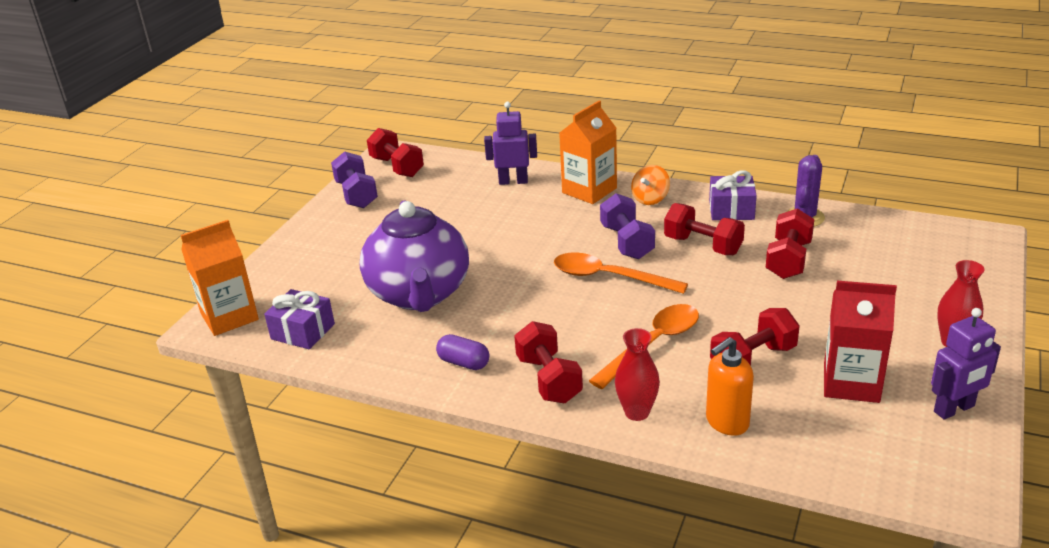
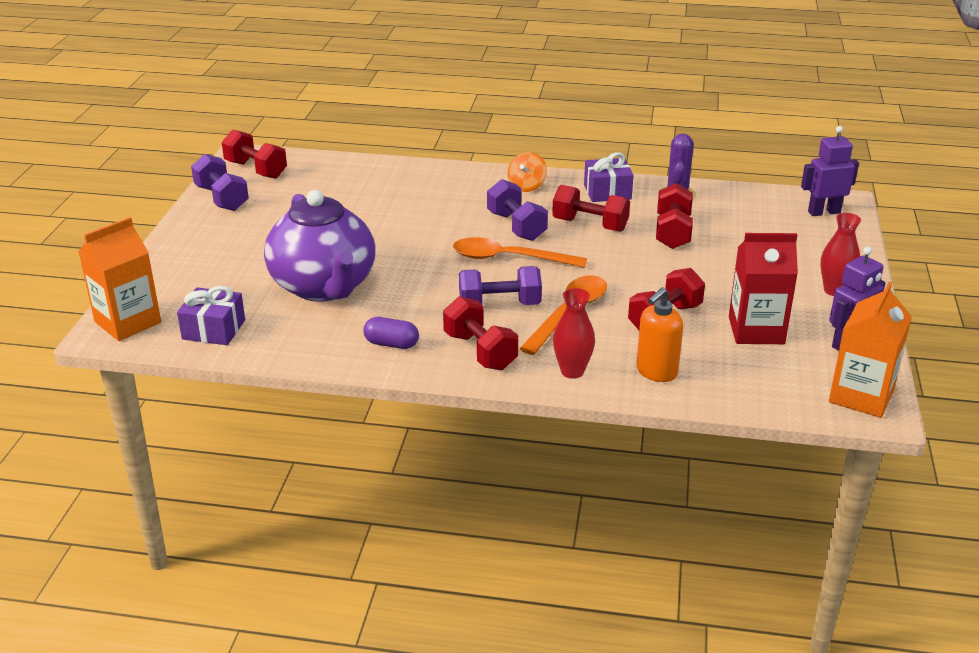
camera: 15 degrees left, 0 degrees up
(513, 181) = (384, 177): purple robot -> purple robot (824, 212)
(584, 329) = (499, 305): none -> purple dumbbell
(589, 190) = (464, 182): orange carton -> orange carton (861, 396)

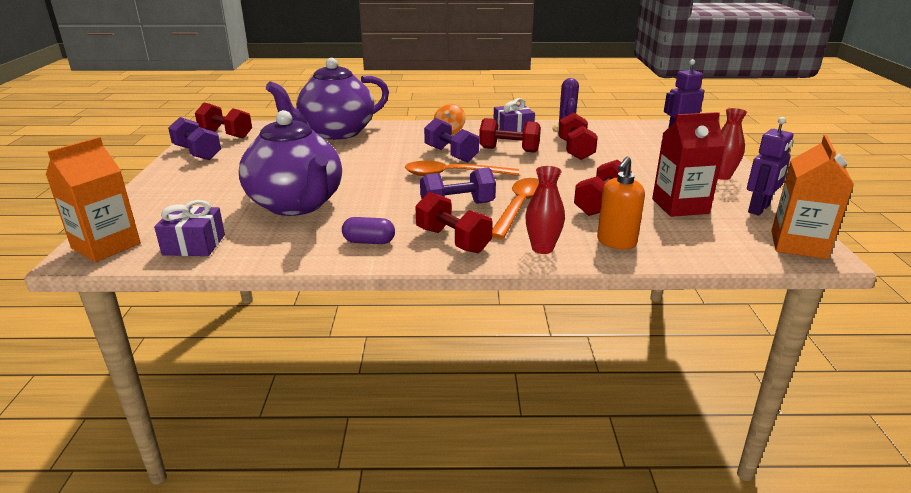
camera: 10 degrees left, 5 degrees down
(386, 178) = (335, 133): none -> purple teapot

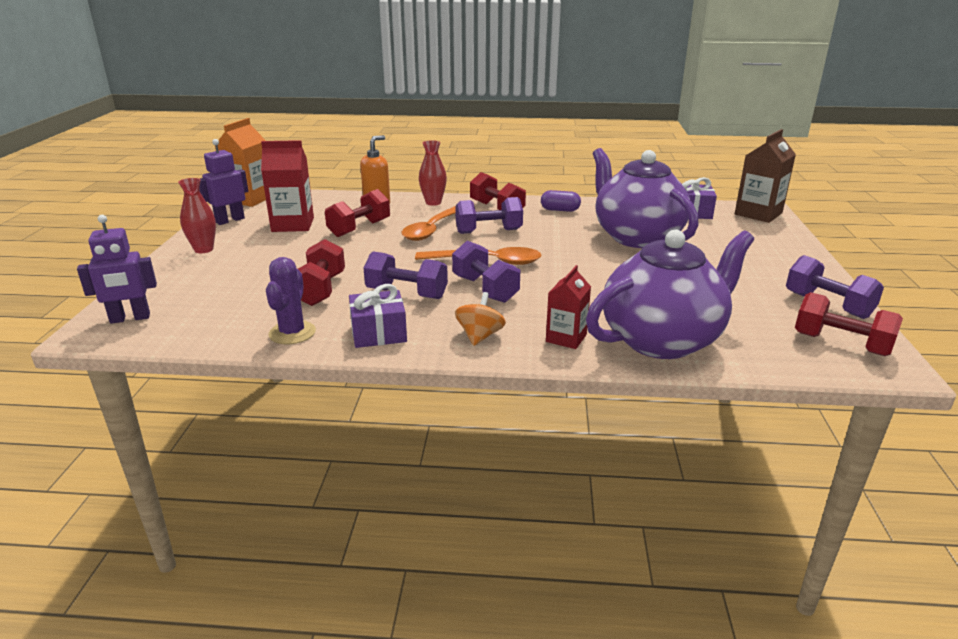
camera: 175 degrees left, 0 degrees up
(106, 246) = (758, 214): orange carton -> brown carton
(396, 132) = (566, 338): none -> red carton
(509, 150) = (407, 294): red dumbbell -> purple dumbbell

